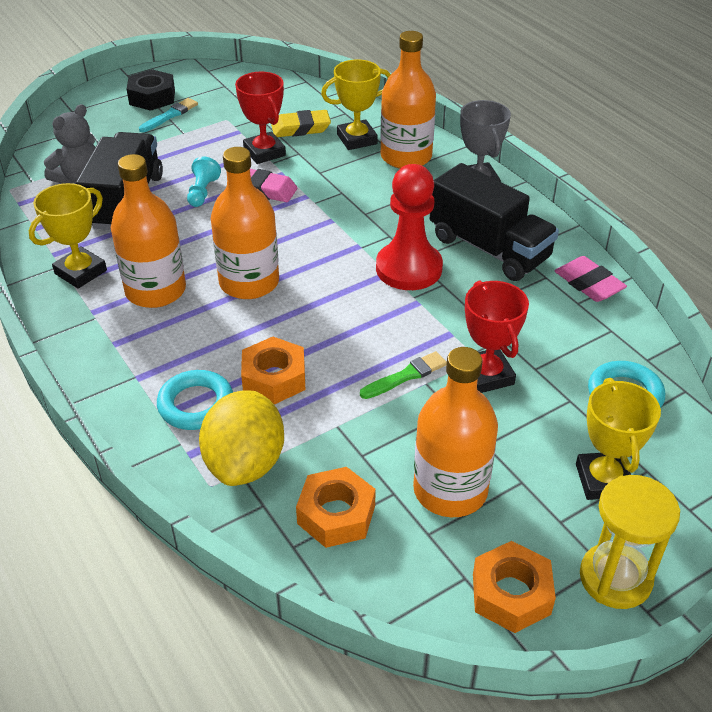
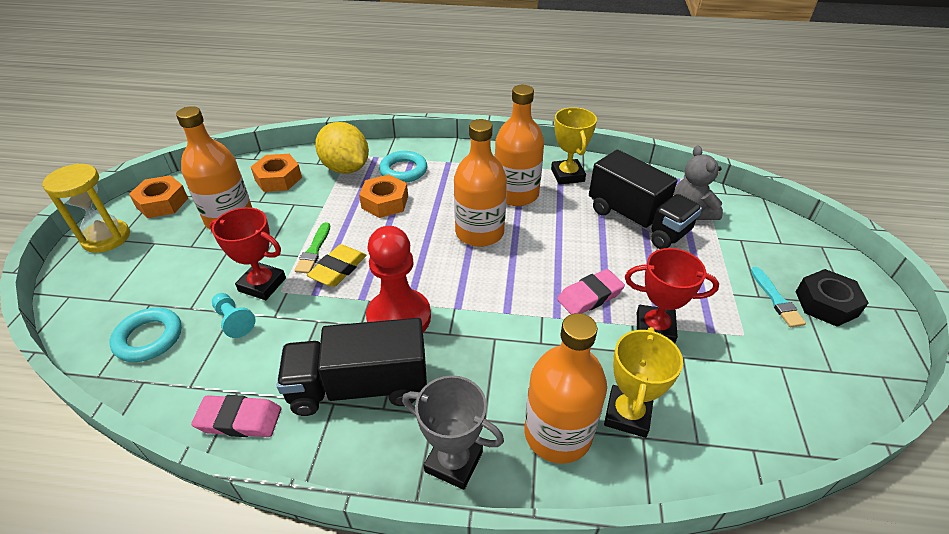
camera: 130 degrees right, 0 degrees up
(202, 192) = (617, 261): turquoise pawn -> turquoise pawn (234, 321)
(301, 128) = (685, 381): yellow eraser -> yellow eraser (338, 269)
(603, 480) = (137, 276): yellow trophy -> none

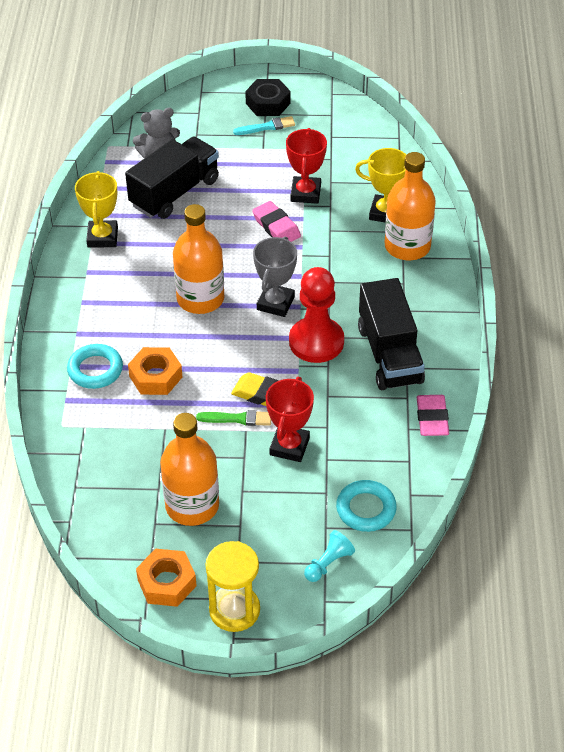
camera: 95 degrees left, 5 degrees up
(234, 321) = (337, 453): turquoise pawn -> turquoise pawn (328, 563)
(278, 179) = (114, 482): orange nut -> none
(346, 168) = (91, 423): yellow lemon -> none
(454, 462) = (439, 296): grey trophy -> grey trophy (275, 303)
(516, 194) = (137, 275): orange bottle -> none
(567, 175) = (102, 237): yellow trophy -> yellow trophy turned 75 degrees counterclockwise

